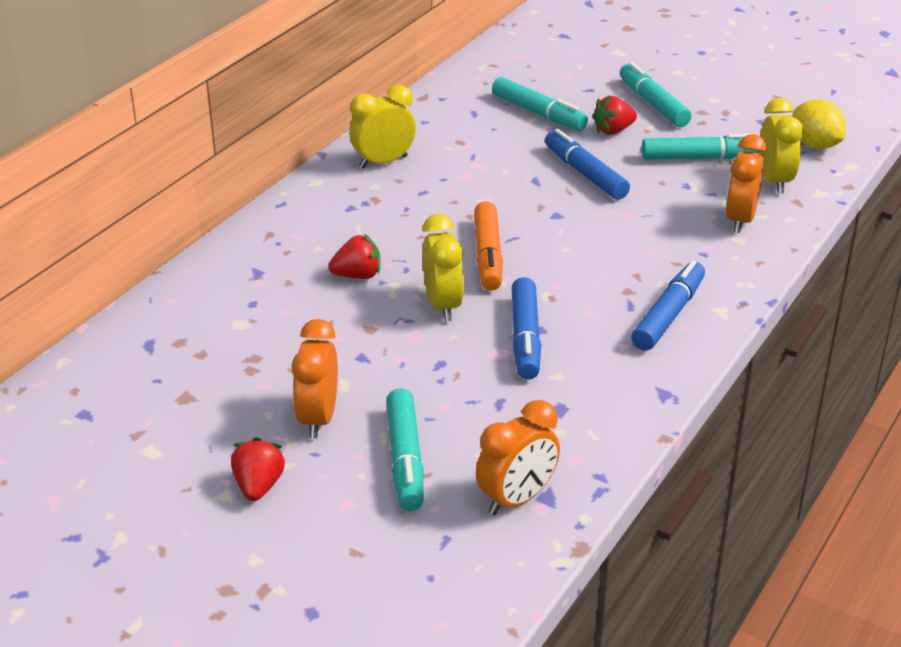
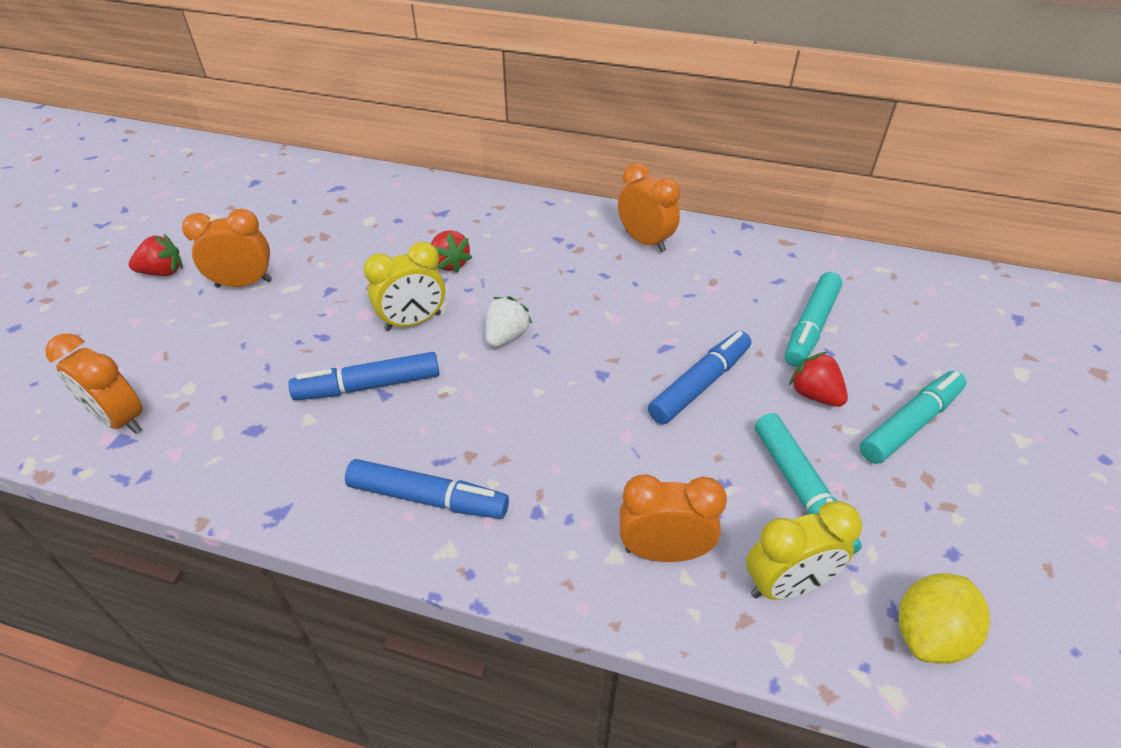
camera: 75 degrees right, 10 degrees up
(383, 162) = (645, 241): yellow clock -> orange clock
(405, 459) = (186, 341): turquoise marker -> none
(488, 255) = (506, 336): orange marker -> white strawberry

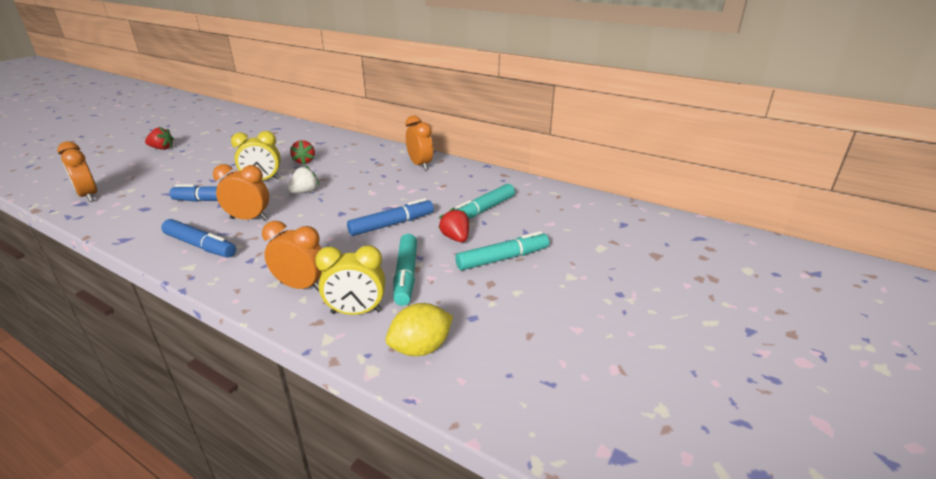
camera: 15 degrees right, 15 degrees down
(244, 283) = (195, 157): orange clock -> orange clock (249, 219)

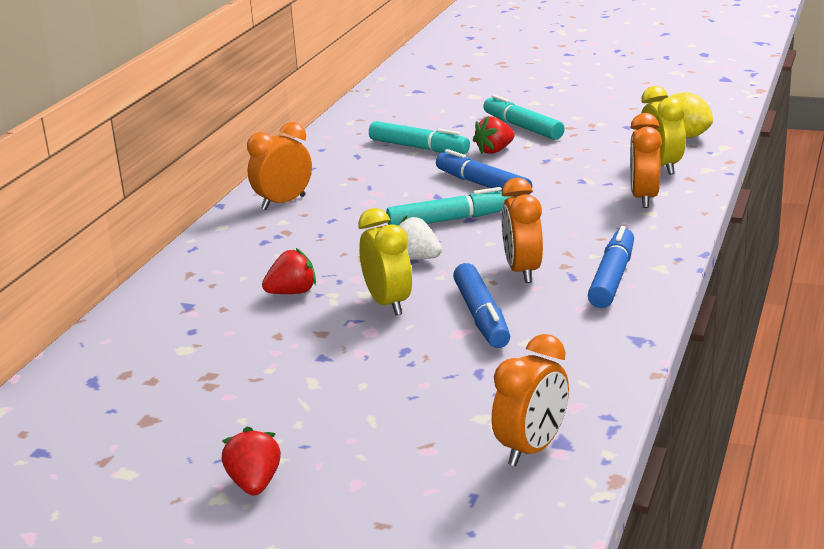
camera: 100 degrees left, 5 degrees down
(406, 275) = (585, 159): turquoise marker -> turquoise marker (449, 220)

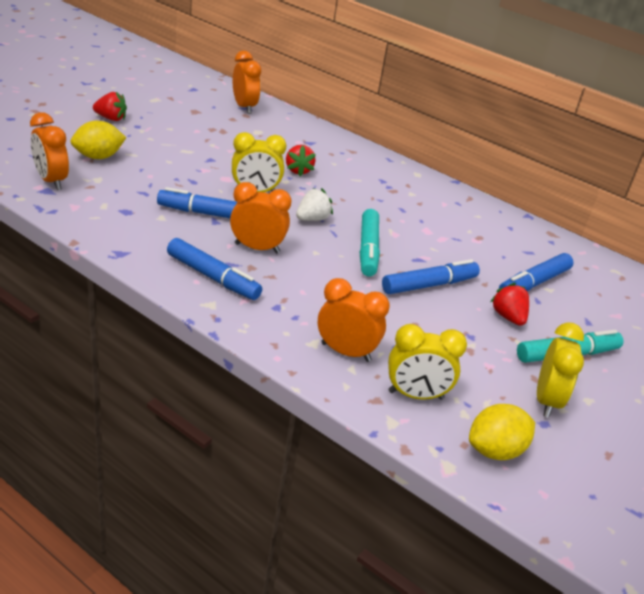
camera: 100 degrees right, 10 degrees up
(283, 203) = (444, 201): orange clock -> orange clock (244, 107)
(412, 442) = (98, 157): none -> yellow lemon
(419, 148) = (534, 283): turquoise marker -> blue marker
(598, 128) = (546, 400): none -> yellow clock

